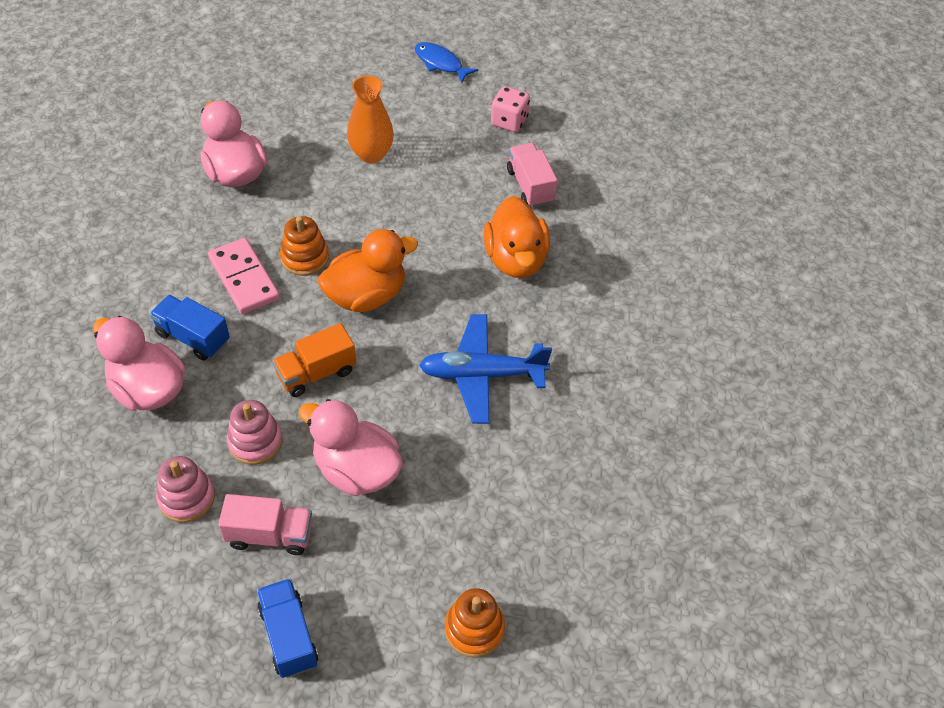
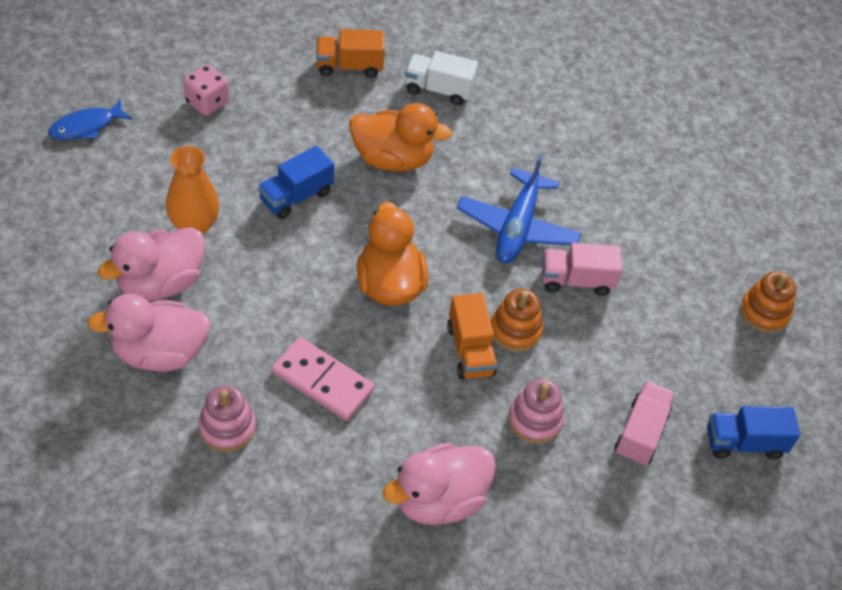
camera: 75 degrees left, 0 degrees up
(187, 498) = (582, 492): pink stacking toy -> pink stacking toy (227, 427)
(193, 337) = (385, 445): blue truck -> blue truck (296, 196)
(244, 278) = (322, 381): pink domino -> pink domino turned 45 degrees clockwise
(305, 258) = (317, 321): orange stacking toy -> orange stacking toy (515, 330)
(356, 470) = (591, 349): pink duck -> pink duck (160, 283)
(530, 186) = (305, 117): pink truck -> pink truck (576, 280)
(612, 198) = (349, 66): none -> orange truck
(625, 270) = (438, 89): none -> white truck

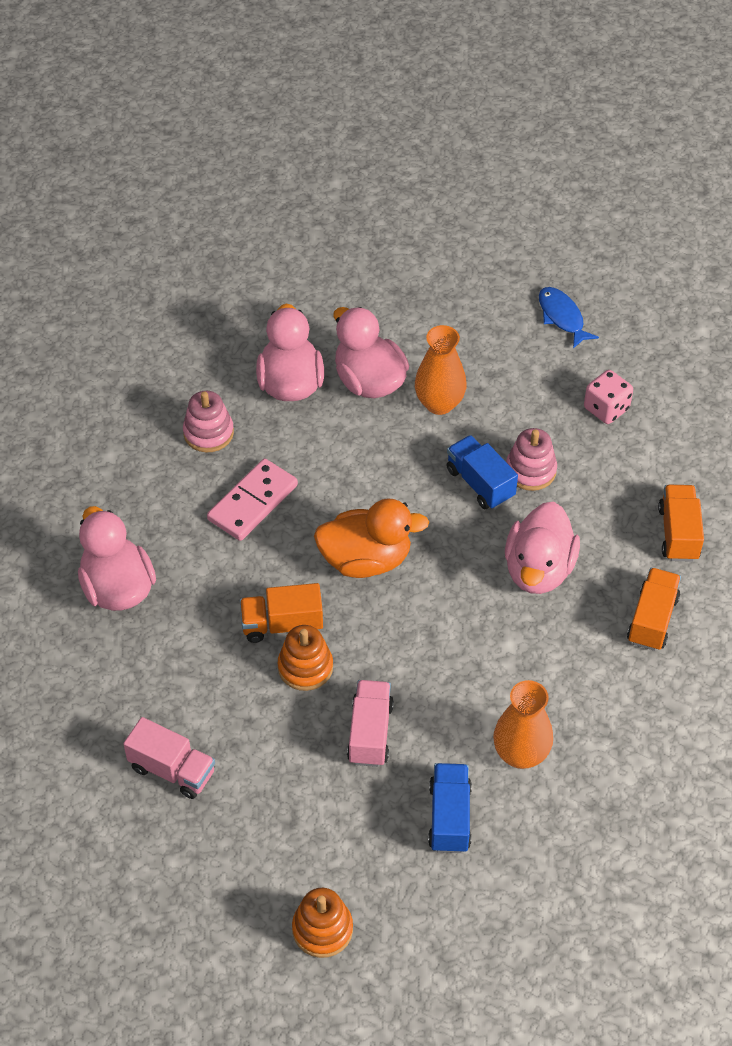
camera: 100 degrees right, 0 degrees up
(393, 159) = (538, 569): orange duck -> pink duck
(438, 89) = (652, 619): white truck -> orange truck
(517, 227) = (445, 682): blue plane -> none
(535, 420) = (196, 674): pink stacking toy -> pink stacking toy (530, 470)
(579, 179) = (520, 754): none -> orange vase
(744, 443) = (150, 870): blue truck -> blue truck (449, 817)

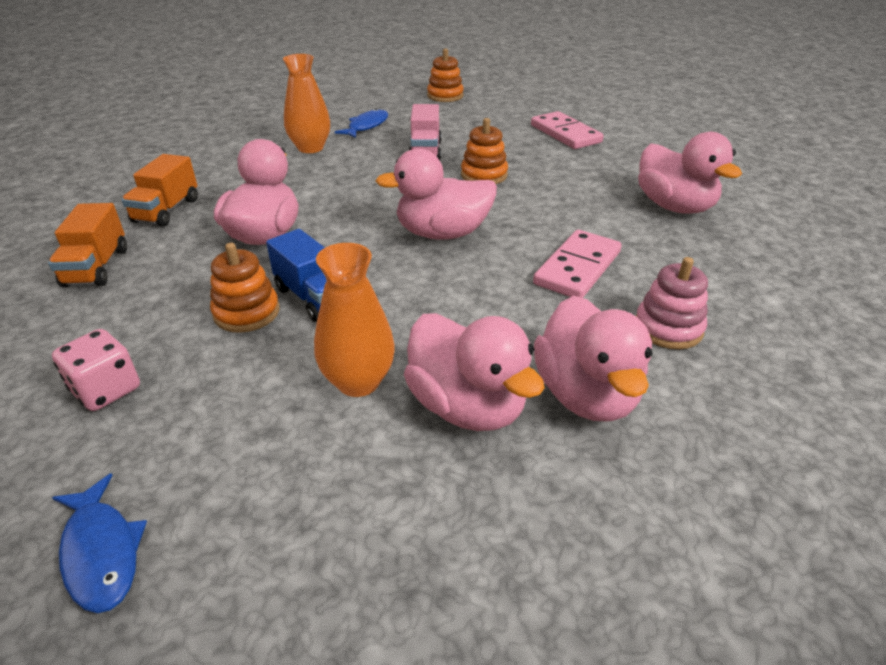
camera: 175 degrees right, 15 degrees down
(172, 770) = (565, 134): pink truck -> pink domino
(282, 625) = (512, 194): orange truck -> none
(366, 560) = (442, 233): orange duck -> pink duck
(449, 817) = (366, 126): blue truck -> blue fish
(530, 470) = (246, 312): pink stacking toy -> orange stacking toy

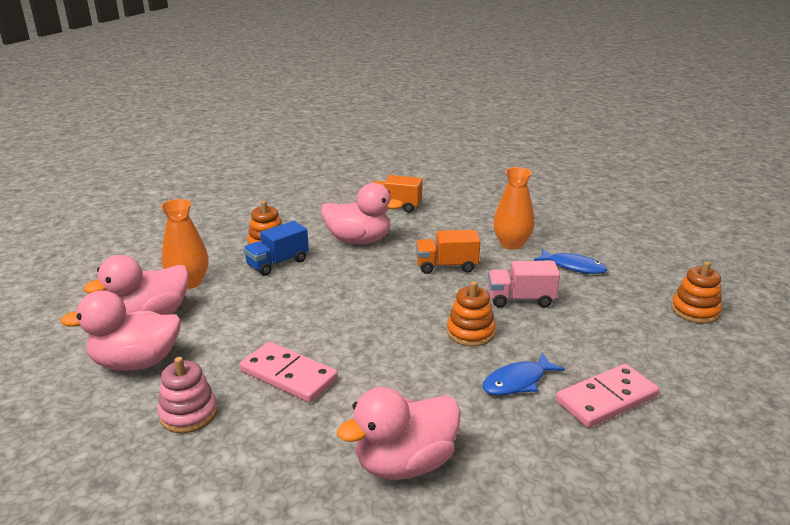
camera: 90 degrees right, 10 degrees down
(97, 267) = (326, 199): orange truck -> orange truck (446, 266)
(101, 552) = (115, 235): blue fish -> blue fish (517, 382)
(106, 390) = (214, 220): pink dice -> none
(442, 233) = (355, 309): pink duck -> none

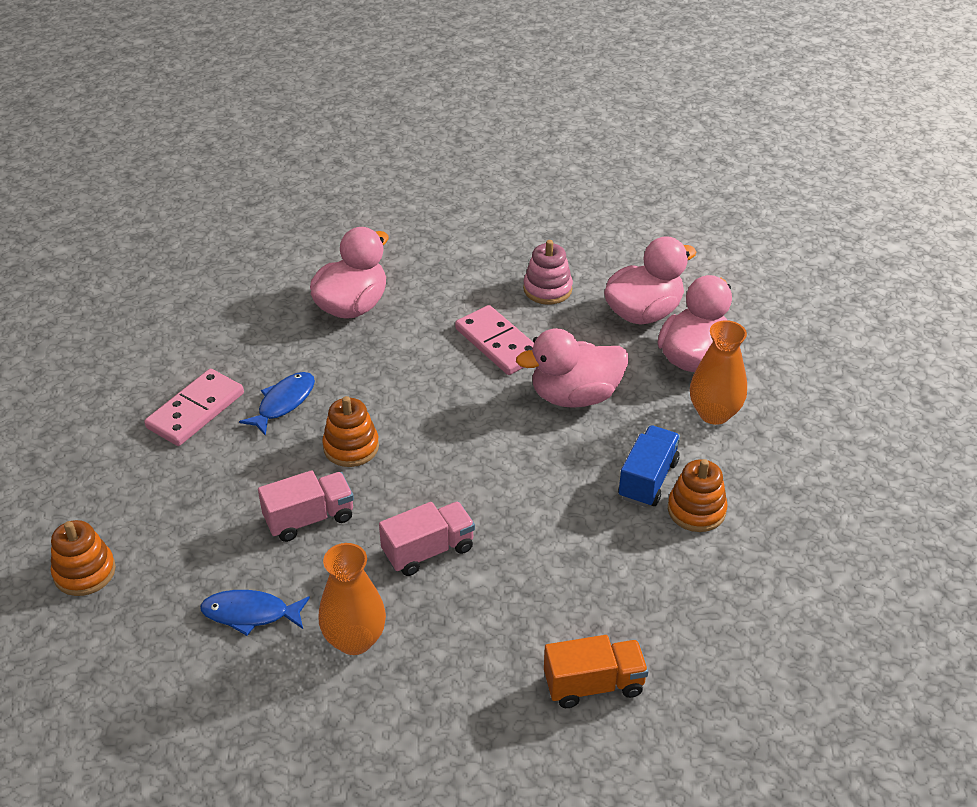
camera: 155 degrees right, 15 degrees up
(288, 375) = (498, 343): pink domino -> pink domino turned 45 degrees clockwise
(359, 240) = (582, 565): pink duck -> pink duck (575, 396)
(446, 266) = (428, 550): orange truck -> pink truck

